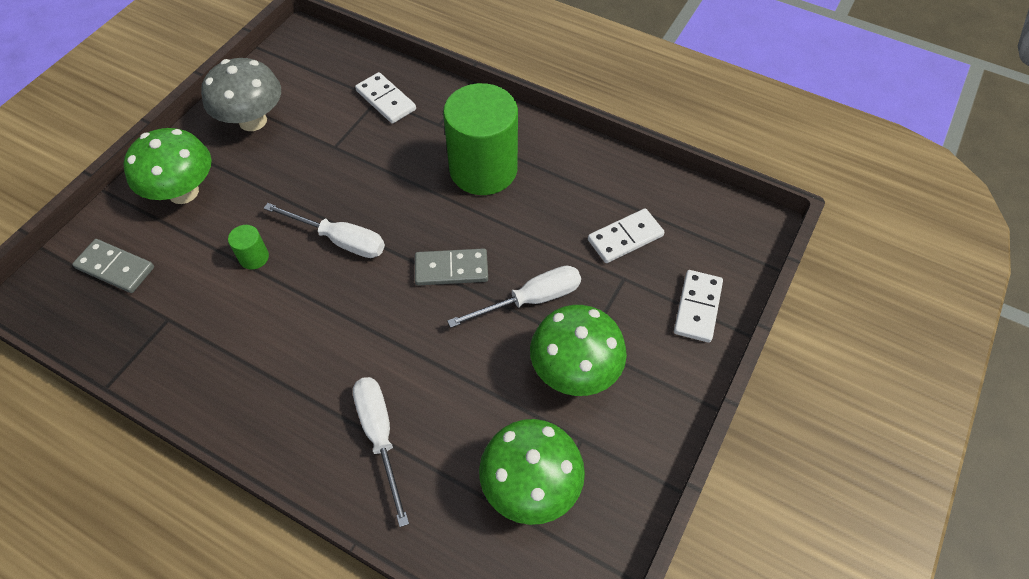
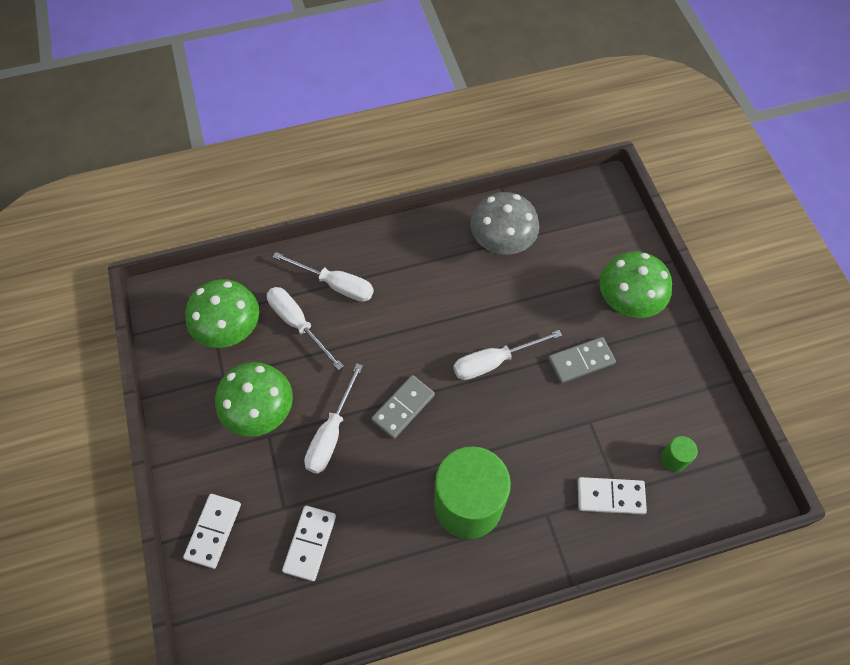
camera: 135 degrees right, 5 degrees up
(115, 268) = (589, 233): grey domino -> grey domino (581, 361)
(253, 121) = (668, 387): grey mushroom -> grey mushroom (501, 243)
(254, 257) = (527, 306): green cylinder -> green cylinder (673, 459)
(458, 428) = (298, 324): none -> white screwdriver
(697, 307) = (213, 531): white domino -> white domino turned 45 degrees clockwise

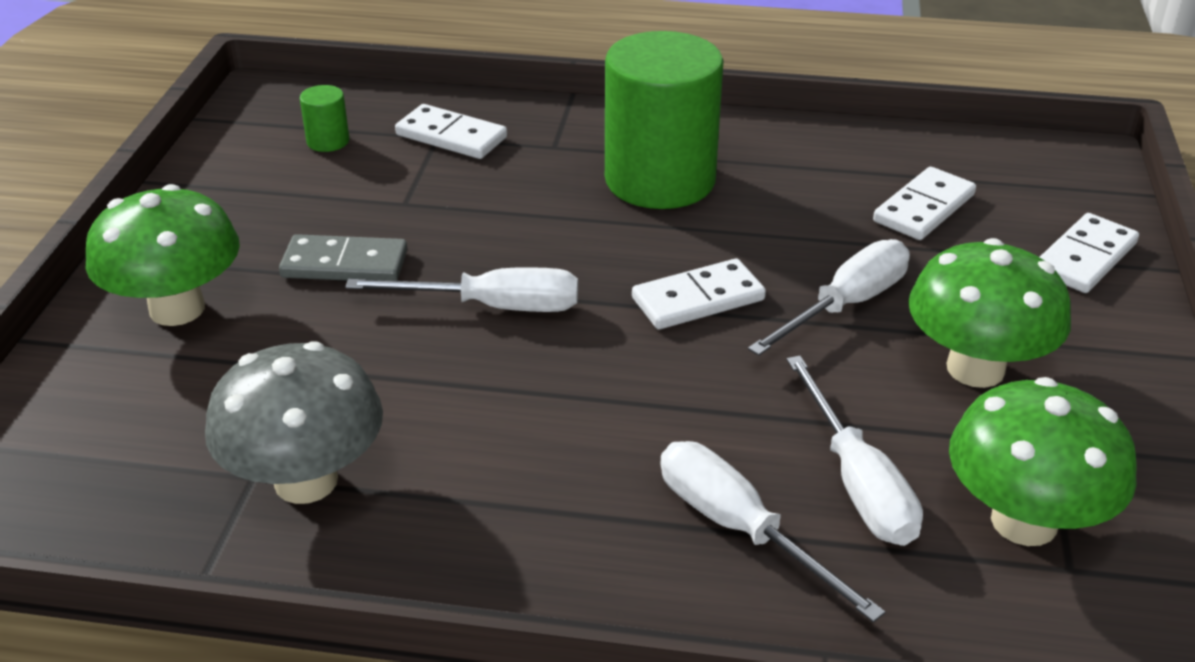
camera: 155 degrees left, 25 degrees down
(403, 408) = (698, 299): grey domino -> white domino

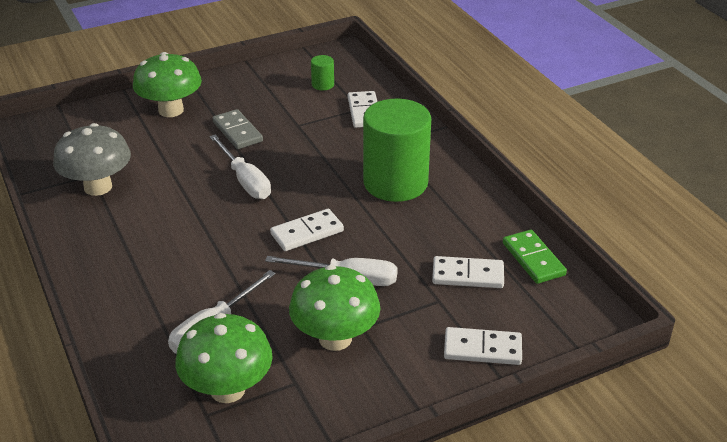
camera: 55 degrees right, 0 degrees up
(698, 299) = (307, 232): white domino -> white domino turned 60 degrees counterclockwise
(739, 529) = (155, 305): white screwdriver -> none
(932, 151) = (533, 259): none -> green domino

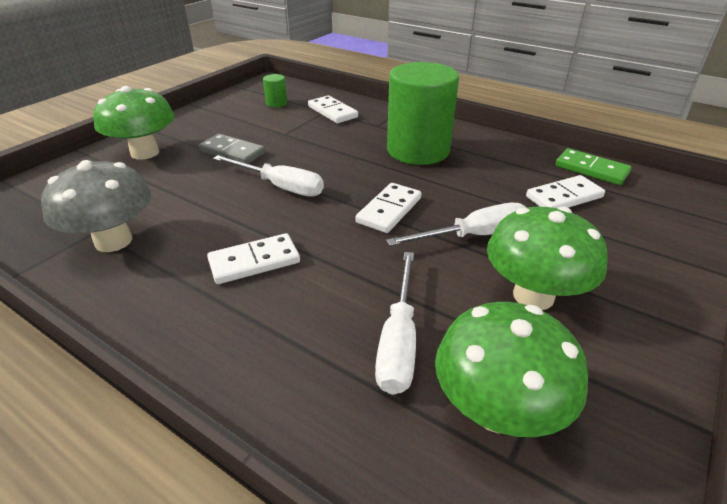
camera: 30 degrees left, 0 degrees up
(482, 349) = (660, 250): white domino -> white domino (254, 261)

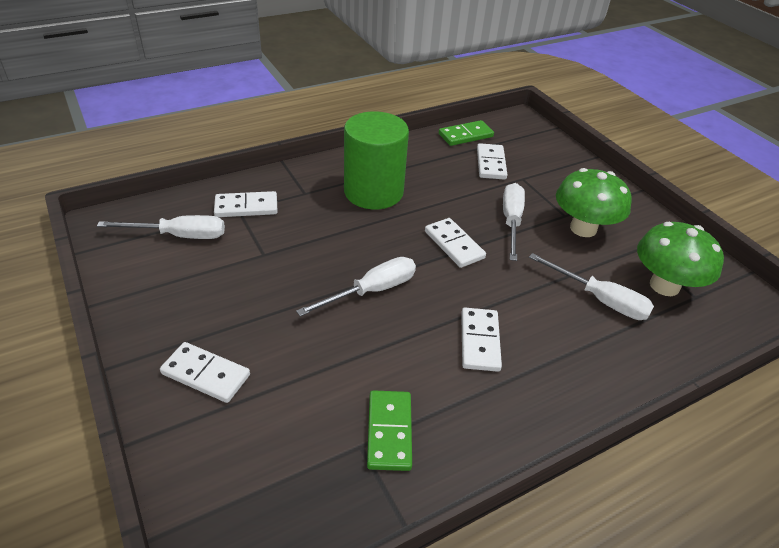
camera: 65 degrees left, 5 degrees up
(113, 241) = (389, 432): grey mushroom -> green domino
(145, 153) = (205, 374): green mushroom -> white domino
(232, 152) = (271, 303): grey domino -> none
(276, 103) = (179, 236): green cylinder -> white screwdriver

